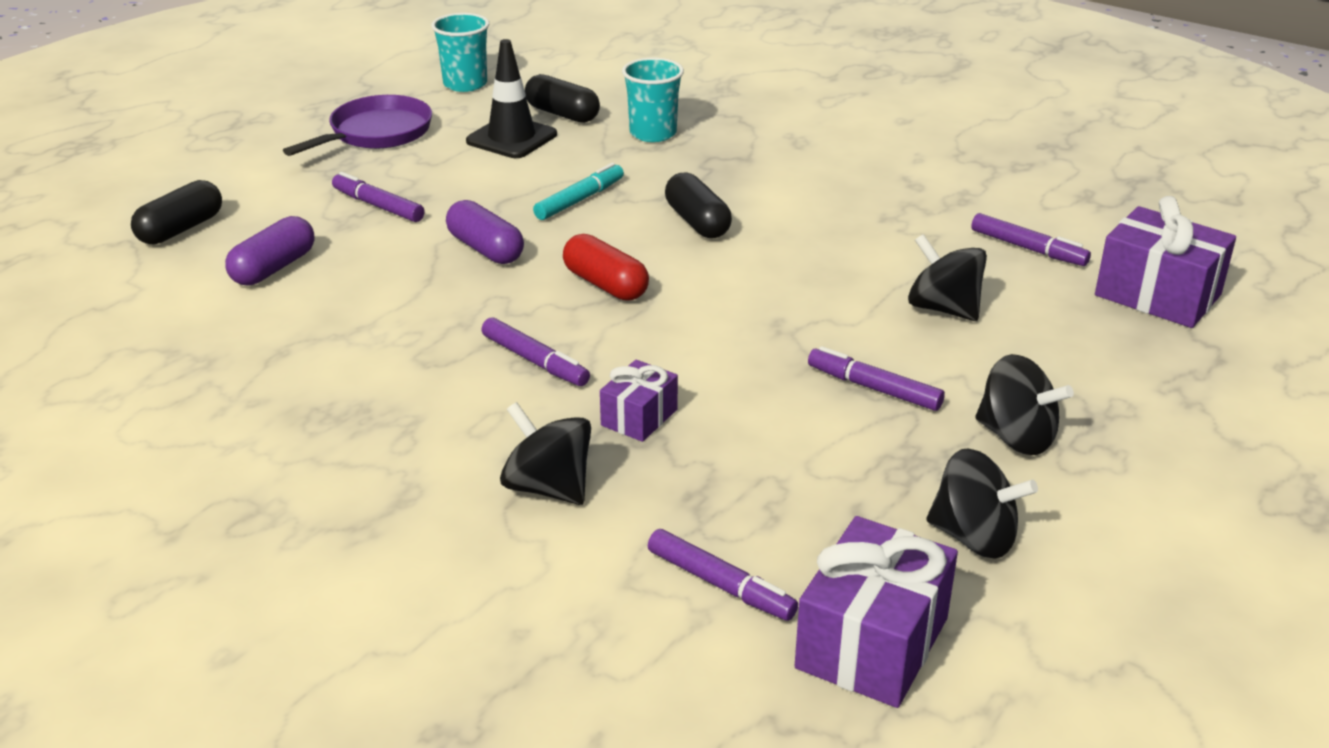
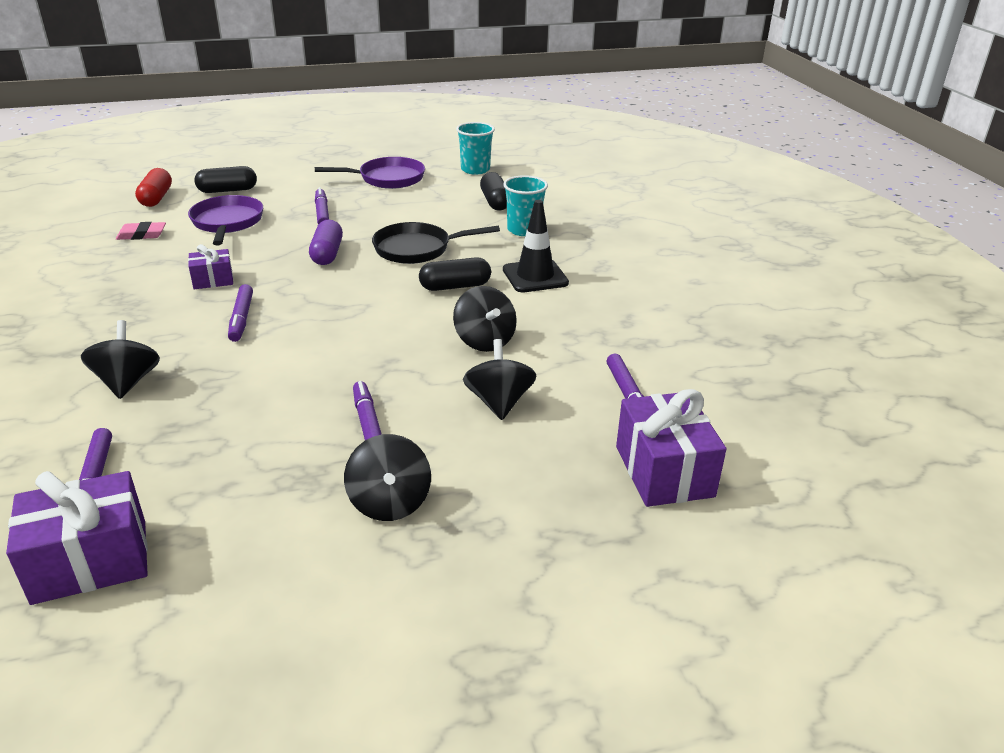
camera: 40 degrees right, 0 degrees up
(179, 332) = (142, 234): none -> pink eraser
(274, 268) = (227, 223): purple capsule -> purple pan
(511, 138) = (445, 204): black traffic cone -> black traffic cone (535, 276)
(579, 200) = (417, 249): turquoise marker -> black pan
(605, 285) = (346, 297): red capsule -> red capsule (156, 198)
(639, 417) = (229, 372): purple gift -> purple gift (213, 280)
(697, 222) = (455, 286): black capsule -> black capsule turned 60 degrees clockwise
(974, 537) = (251, 543): black spinning top -> black spinning top (484, 341)

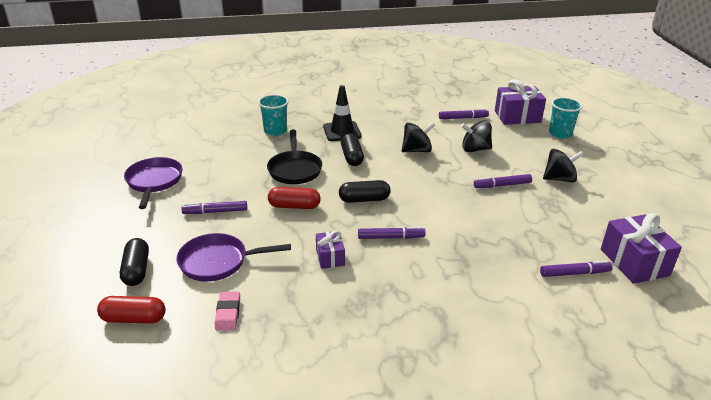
camera: 85 degrees left, 0 degrees up
(127, 382) = (476, 278): black spinning top -> none
(327, 254) = (294, 206): purple capsule -> red capsule
(475, 170) = (156, 143): turquoise cup -> turquoise cup (560, 133)
(495, 202) = (224, 138): black capsule -> black capsule (364, 199)

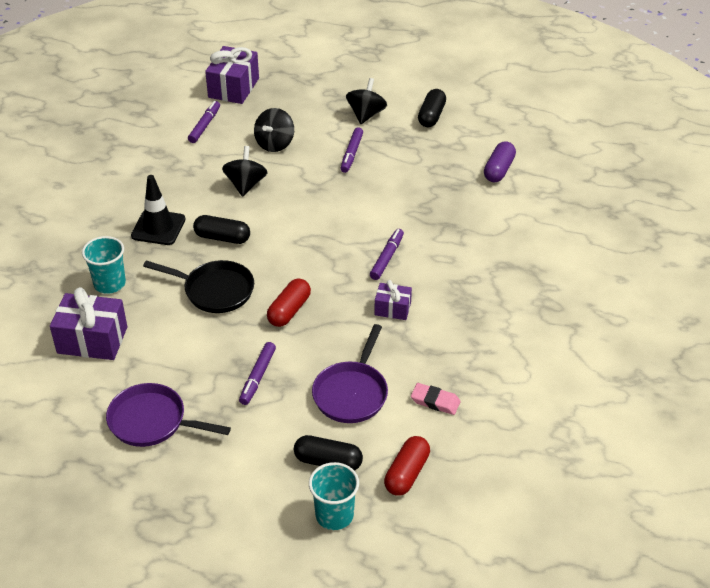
camera: 65 degrees left, 10 degrees up
(364, 199) = (312, 255): black capsule -> black capsule (431, 116)
(560, 133) = (289, 76): turquoise cup -> turquoise cup (334, 515)
(574, 273) = (498, 170): purple marker -> purple capsule
(634, 262) = (504, 132): purple gift -> purple gift (92, 340)

